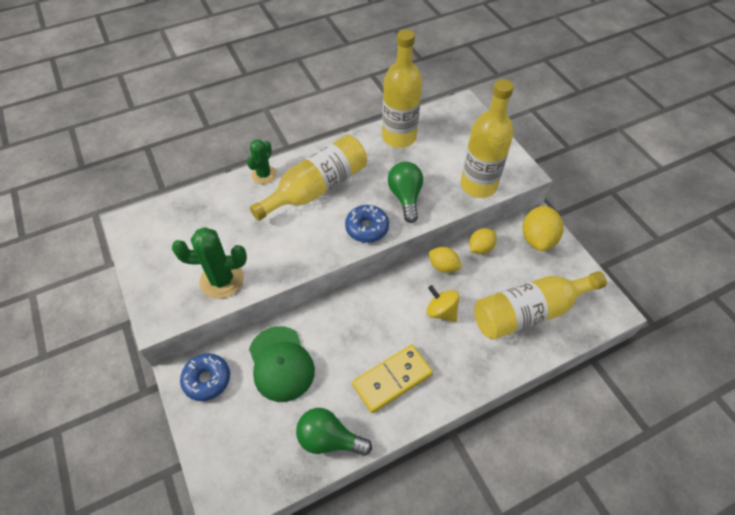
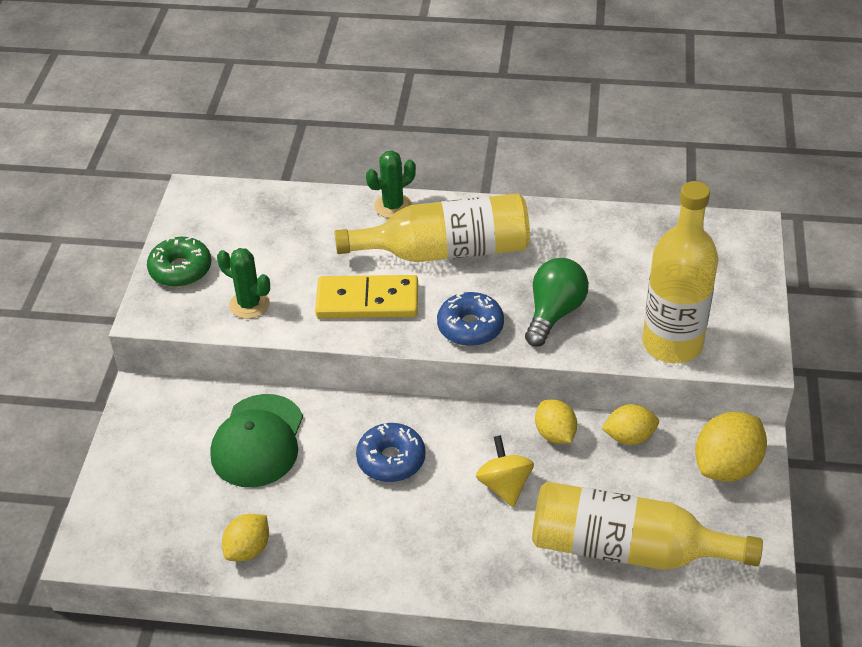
camera: 35 degrees right, 10 degrees down
(157, 279) = (180, 269): none -> green donut
(207, 379) = (164, 415): blue donut -> blue donut (391, 459)
(222, 280) = (249, 304): green cactus -> green cactus, size x0.66
(329, 439) = (248, 549): green light bulb -> yellow lemon
(392, 379) = (374, 528): yellow domino -> yellow domino (367, 301)
(399, 137) = (613, 234): yellow bottle -> none

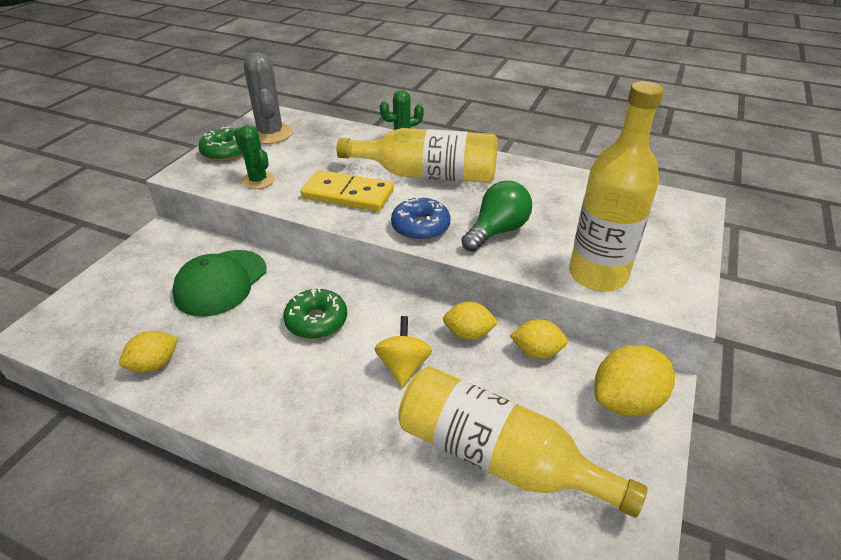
camera: 15 degrees right, 5 degrees down
(218, 227) = (270, 134): none -> grey cactus
(391, 459) = (316, 321): blue donut -> green donut
(555, 434) = (468, 333): yellow lemon -> yellow lemon turned 75 degrees counterclockwise

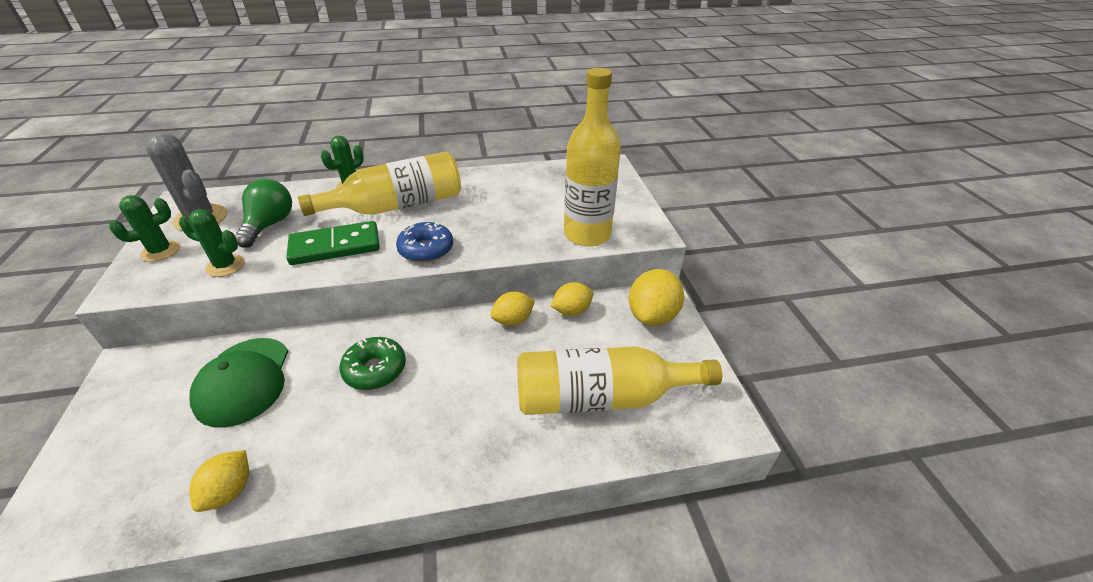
camera: 35 degrees left, 0 degrees up
(226, 152) = (161, 251): green donut -> green cactus
(348, 195) = (335, 246): yellow domino -> green domino
(403, 366) = (481, 369): yellow spinning top -> none
(497, 231) = (491, 230): green light bulb -> green light bulb (269, 225)

